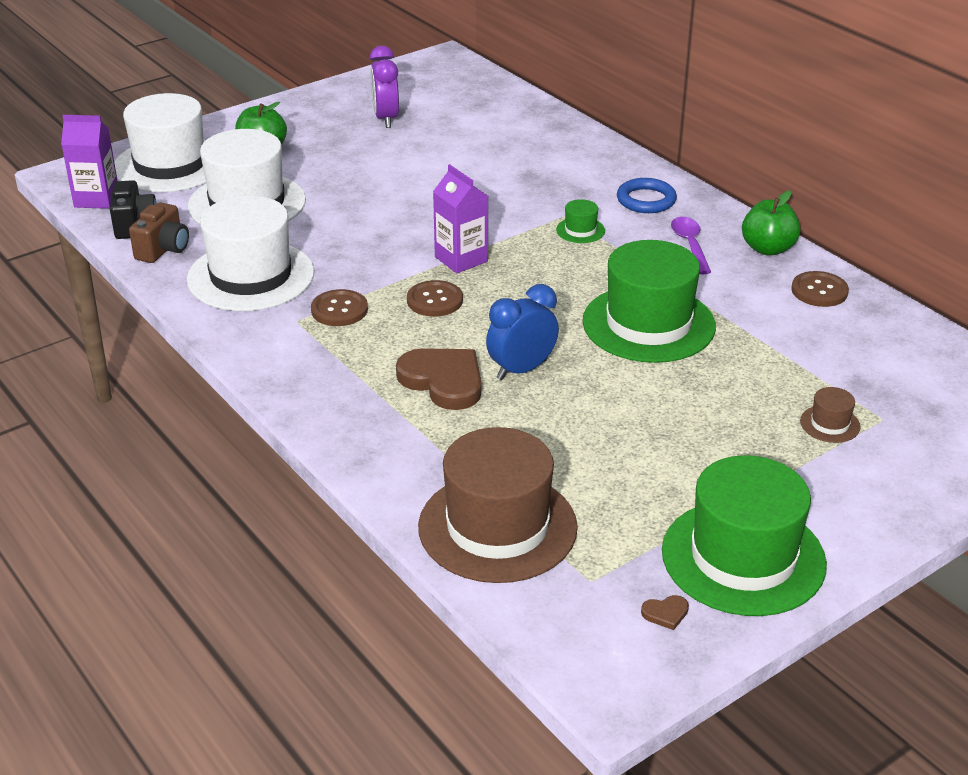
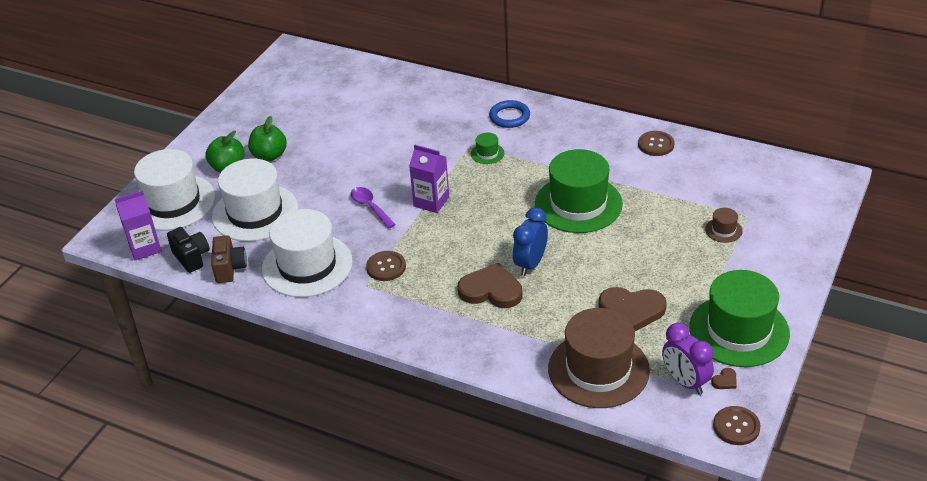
camera: 25 degrees left, 5 degrees up
(386, 119) = (292, 113): purple clock -> purple clock (685, 382)
(435, 300) = (439, 237): brown button -> brown button (736, 427)
(608, 473) = (631, 310): none -> brown heart
(690, 245) = (560, 140): purple spoon -> purple spoon (370, 207)
(768, 249) = (606, 126): green apple -> green apple (269, 155)

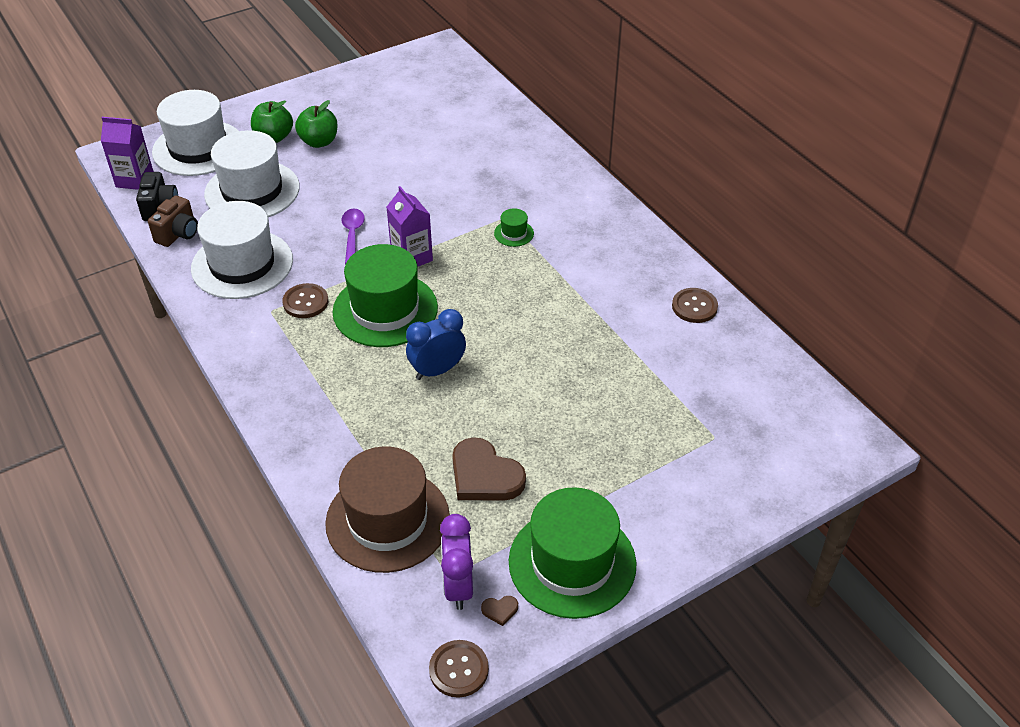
camera: 30 degrees right, 5 degrees up
(491, 290) = (373, 377): brown heart -> none
(509, 117) = (574, 205): blue ring -> none
(578, 204) = (548, 331): green hat -> green hat (385, 310)
(723, 230) = (671, 439): brown hat -> none

